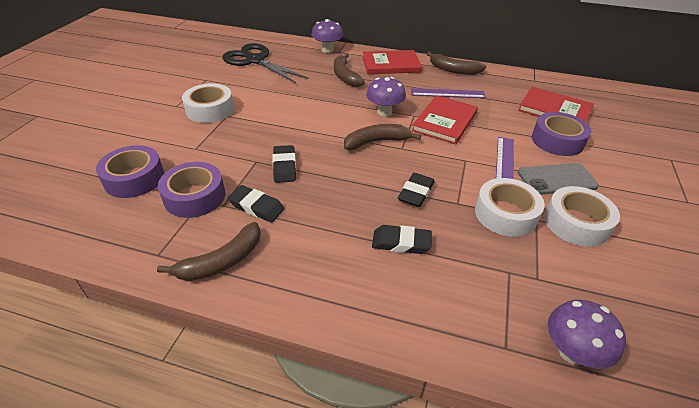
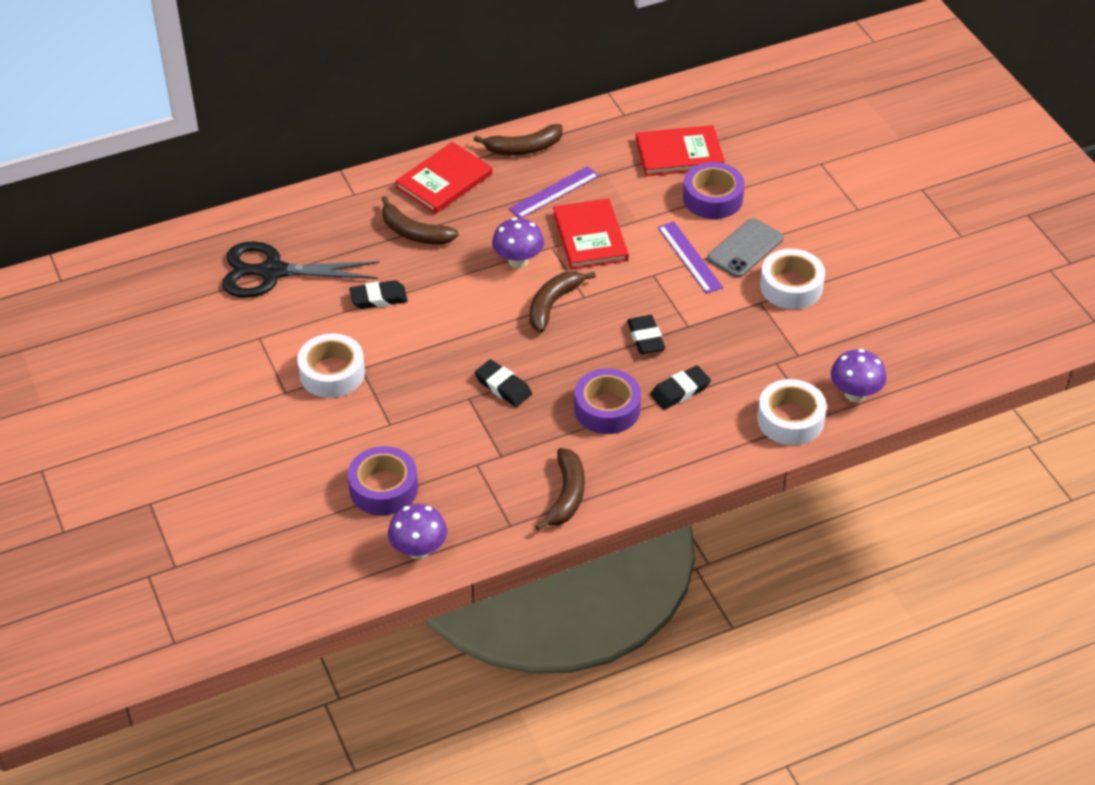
camera: 40 degrees left, 5 degrees up
(195, 196) = (465, 465): purple tape -> purple tape (607, 409)
(256, 207) = (531, 438): black eraser -> black eraser (378, 298)
(327, 50) = (336, 199): purple mushroom -> purple mushroom (418, 550)
(505, 214) = (733, 312): white tape -> white tape (790, 419)

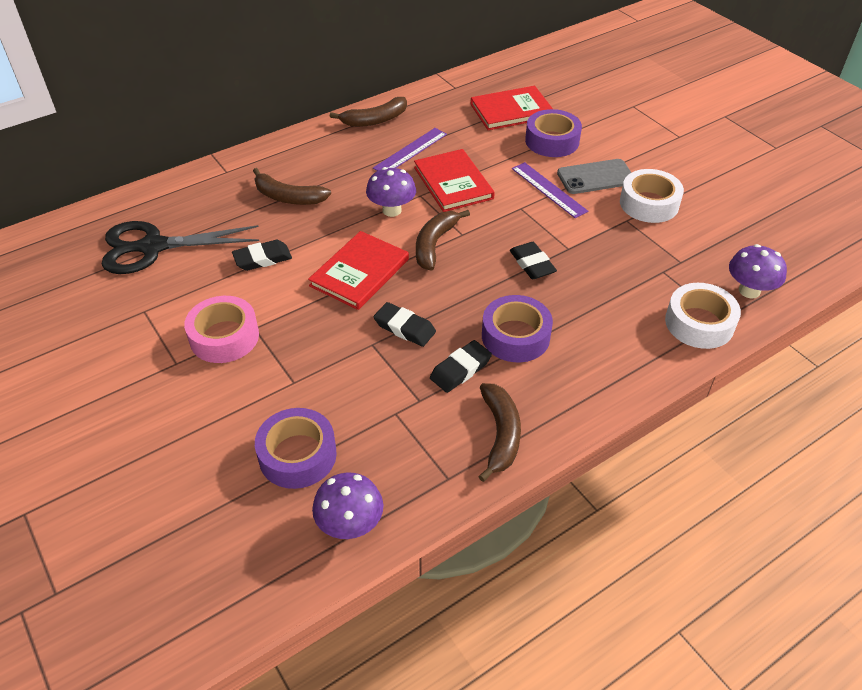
camera: 10 degrees left, 0 degrees up
(332, 373) = (224, 337): white tape -> pink tape
(444, 181) = (308, 152): red book -> red book (360, 272)
(680, 391) = (582, 309): black eraser -> black eraser (460, 369)
(745, 248) = (595, 177): grey phone -> grey phone turned 45 degrees clockwise

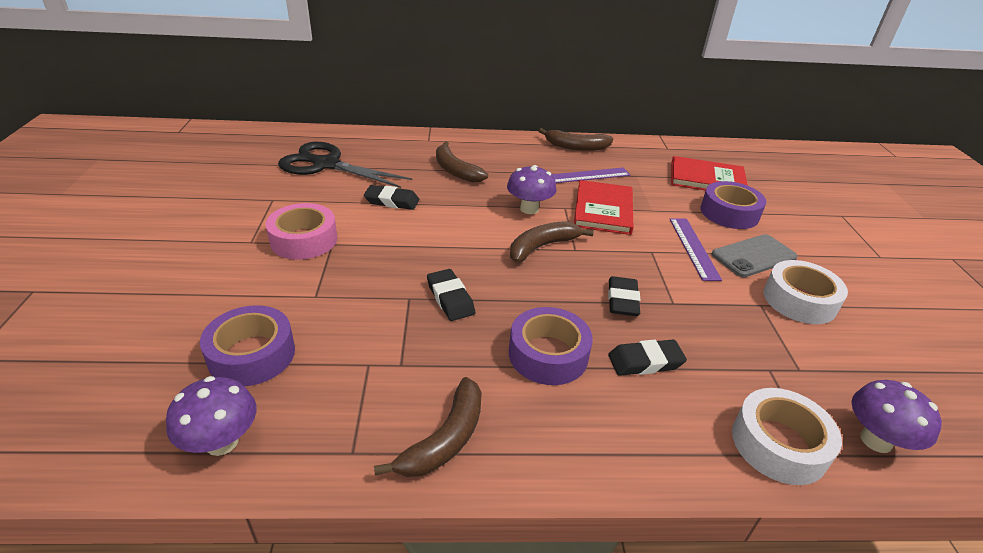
camera: 30 degrees right, 10 degrees down
(360, 272) = (456, 241): red book -> none
(460, 369) = (465, 357): black eraser -> black eraser (645, 361)
(595, 177) = (753, 256): grey phone -> grey phone turned 45 degrees counterclockwise

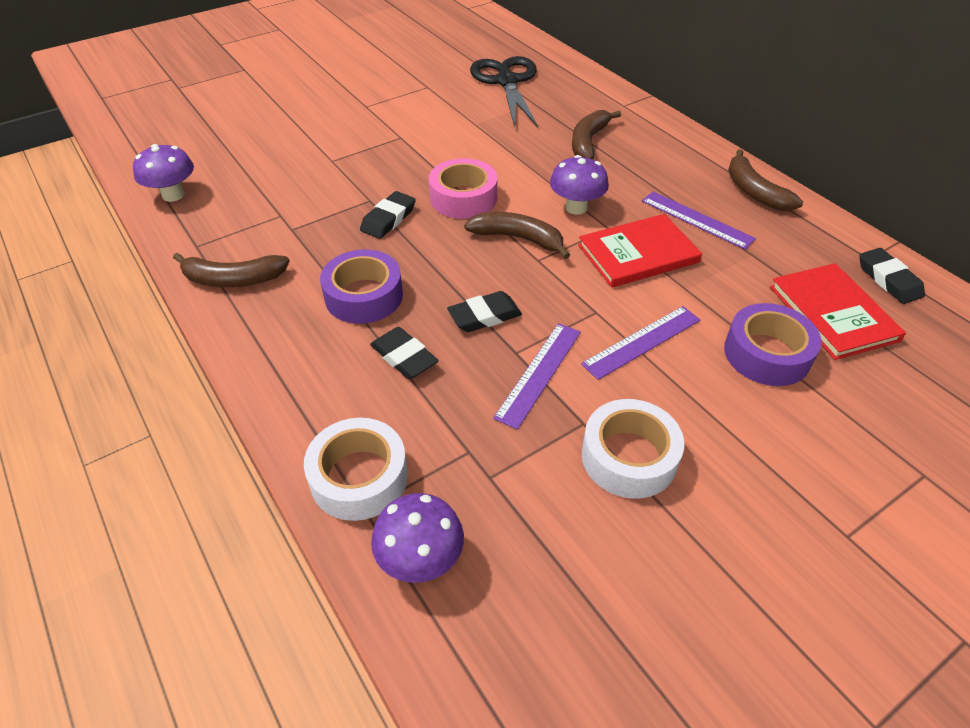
camera: 60 degrees right, 10 degrees up
(252, 355) = (252, 167): purple tape -> none
(304, 240) = (391, 124): pink tape -> pink tape (463, 198)
(392, 201) = (492, 134): black eraser -> black eraser (888, 280)
(702, 302) = (539, 373): none -> purple ruler
(753, 256) = (685, 397): grey phone -> none

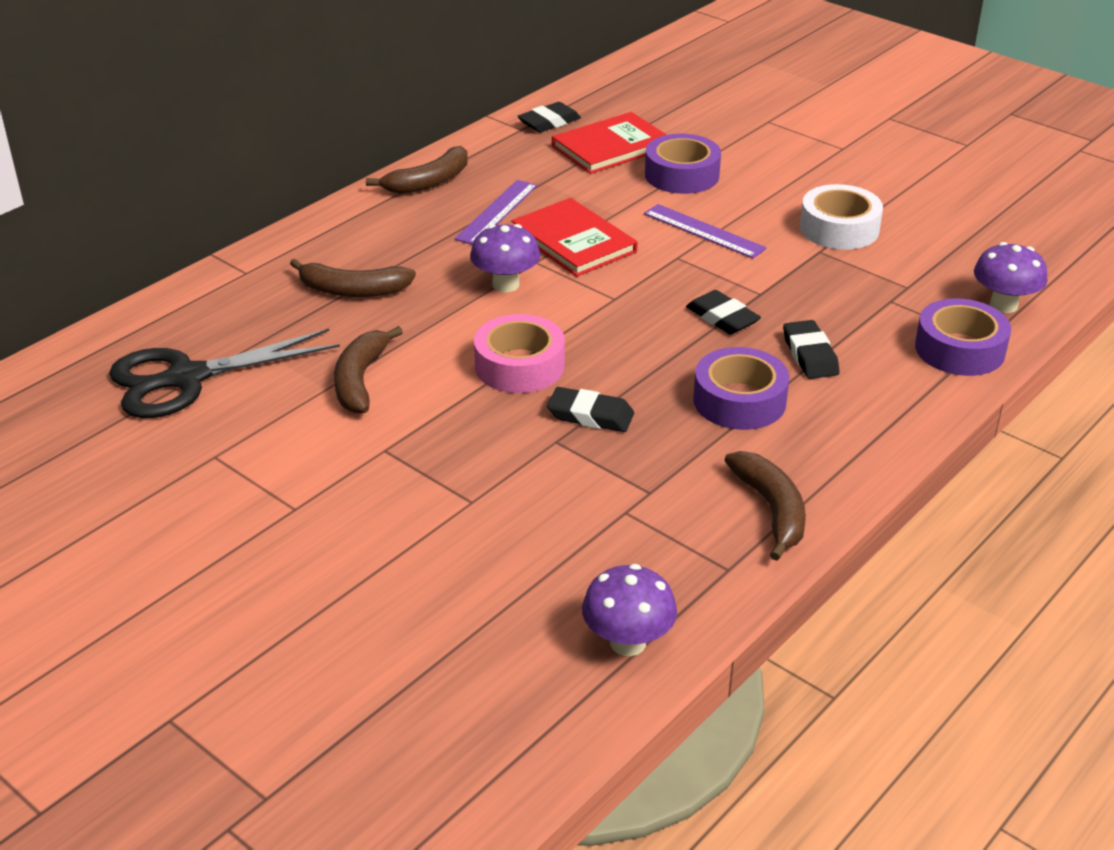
camera: 105 degrees left, 10 degrees down
(359, 477) = (959, 349): white tape -> purple tape
(404, 357) = (810, 355): black eraser -> black eraser turned 45 degrees counterclockwise
(518, 238) = (583, 315): brown banana -> brown banana (360, 380)
(539, 373) = (779, 278): purple ruler -> none

